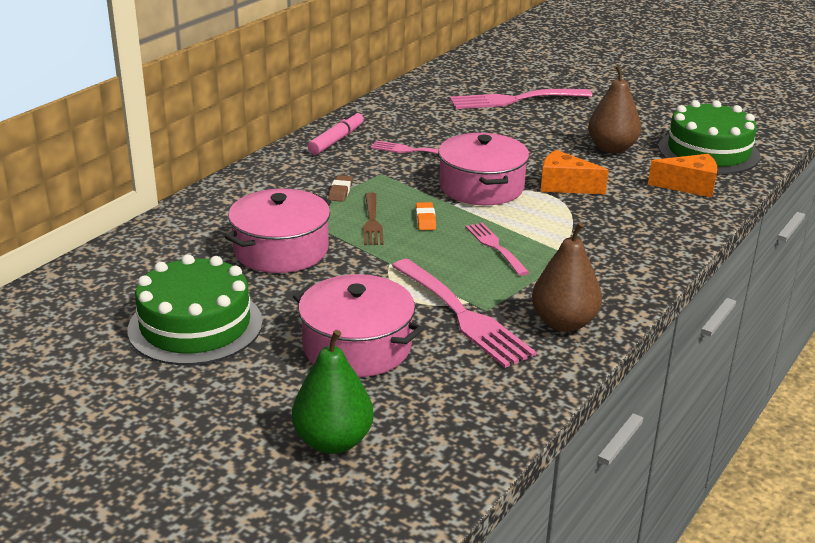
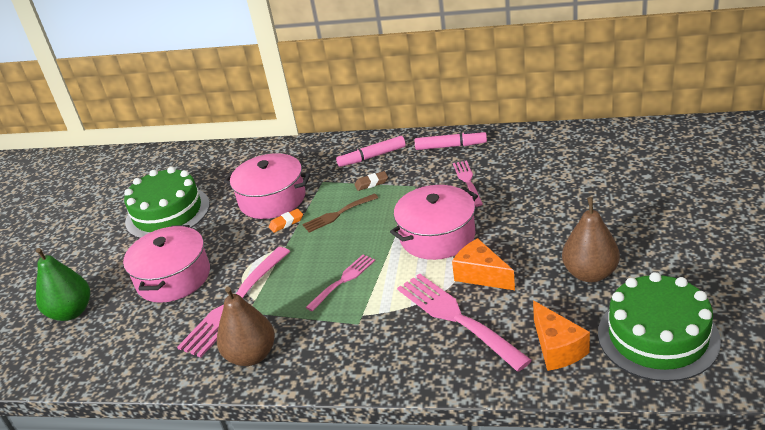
camera: 70 degrees right, 5 degrees up
(288, 178) = (372, 157): none -> pink marker
(425, 219) = (360, 233): orange eraser -> orange eraser (286, 223)
(514, 100) = (630, 185): pink fork -> pink fork (456, 317)
(564, 186) = (481, 275): orange cheese -> orange cheese turned 45 degrees counterclockwise

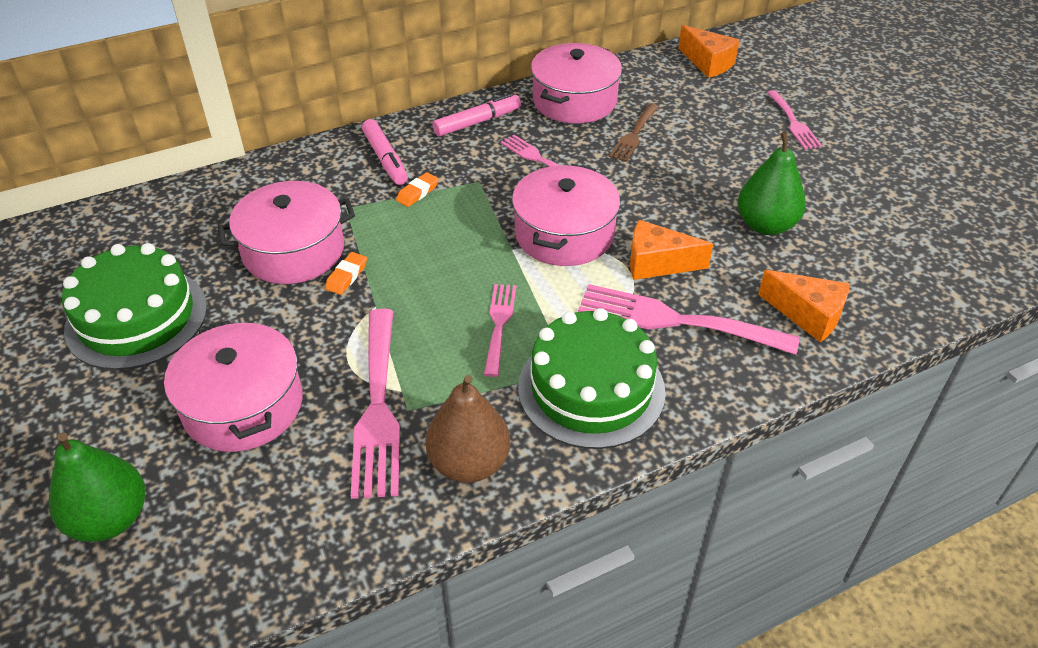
camera: 40 degrees left, 10 degrees up
(337, 214) = (410, 244): brown fork -> brown fork (634, 135)
(371, 183) = (417, 193): brown eraser -> orange eraser
(372, 157) = (385, 159): pink marker -> pink marker turned 60 degrees counterclockwise
(532, 146) = (574, 101): none -> pink pot
(590, 273) = (765, 225): brown pear -> green pear
(657, 336) = (884, 268): green cake -> green cake (591, 389)
(666, 140) = (708, 63): none -> orange cheese
(694, 203) = (793, 122): none -> pink fork

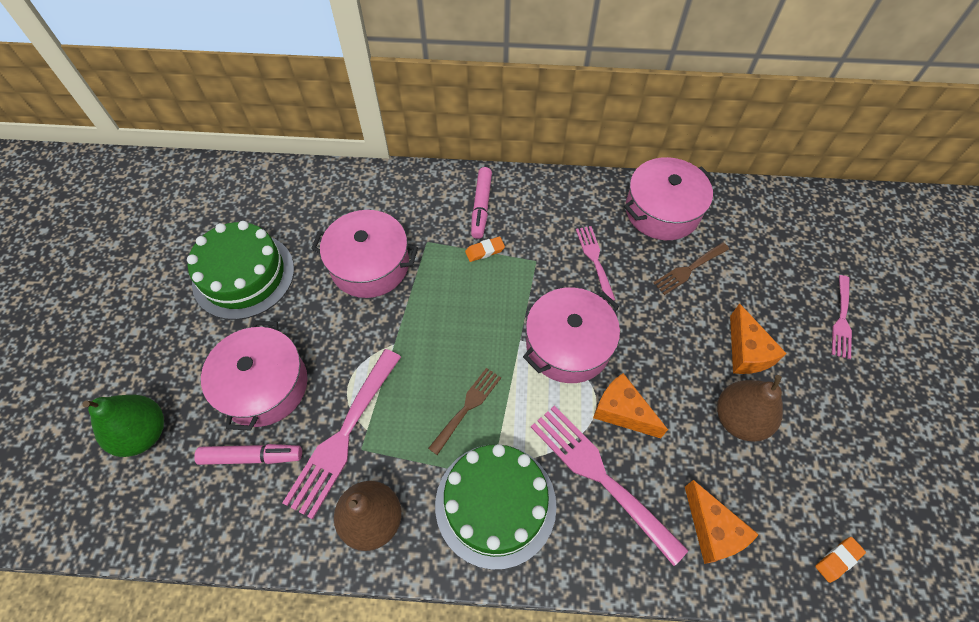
camera: 30 degrees right, 15 degrees up
(347, 276) = (391, 306): orange eraser -> orange eraser (838, 560)
(477, 122) = (571, 200): pink marker -> pink marker (252, 457)
(499, 324) = (467, 407): pink fork -> brown fork
(708, 63) = (806, 218): orange cheese -> orange cheese (746, 352)
(765, 225) = (739, 419): green pear -> brown pear

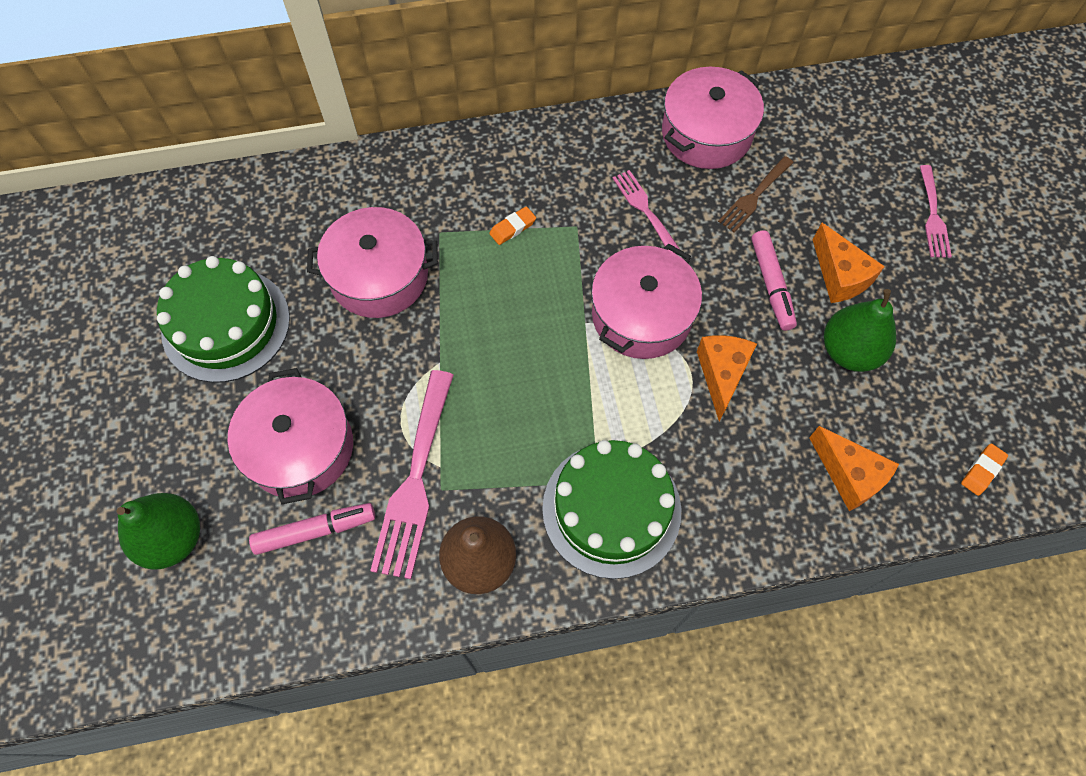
camera: 15 degrees left, 5 degrees up
(467, 407) = (548, 412): brown fork -> none
(481, 207) = (492, 175): pink marker -> pink marker (771, 285)
(600, 476) = (716, 450): pink fork -> none
(622, 412) = (722, 375): orange cheese -> orange cheese turned 75 degrees clockwise
(739, 419) = (849, 351): brown pear -> green pear

